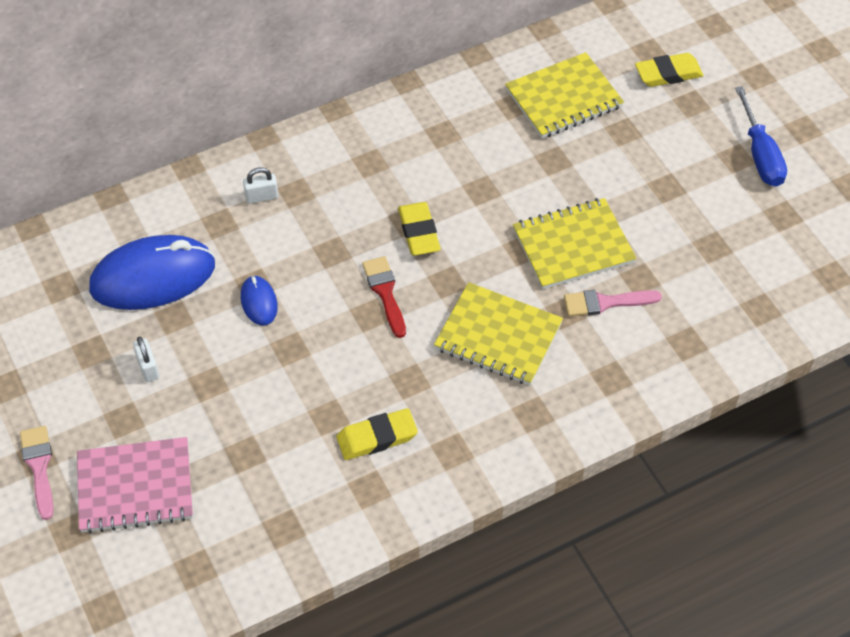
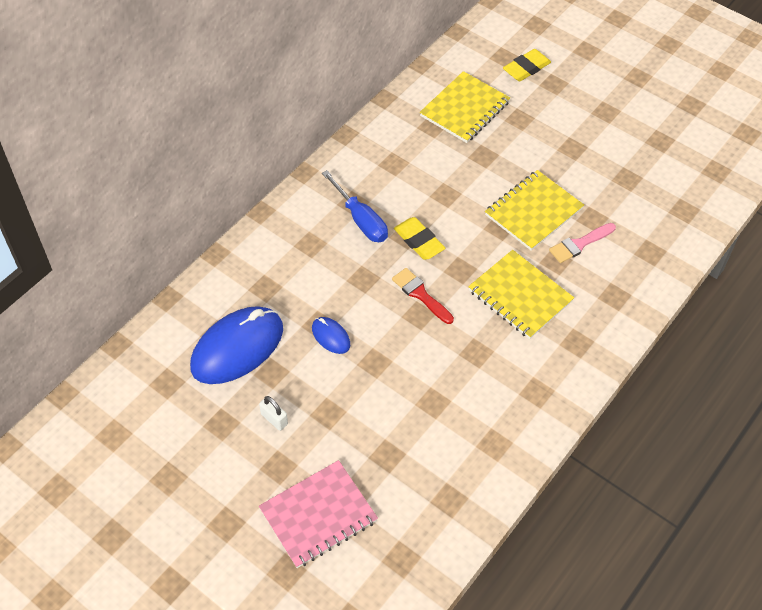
camera: 25 degrees left, 0 degrees up
(39, 467) = (233, 531): pink brush -> none
(262, 197) = (286, 256): white padlock -> none
(377, 437) = (477, 403): yellow eraser -> none
(498, 336) = (520, 296): yellow notebook -> yellow notebook turned 45 degrees clockwise
(760, 154) = (620, 103): blue screwdriver -> blue screwdriver (360, 219)

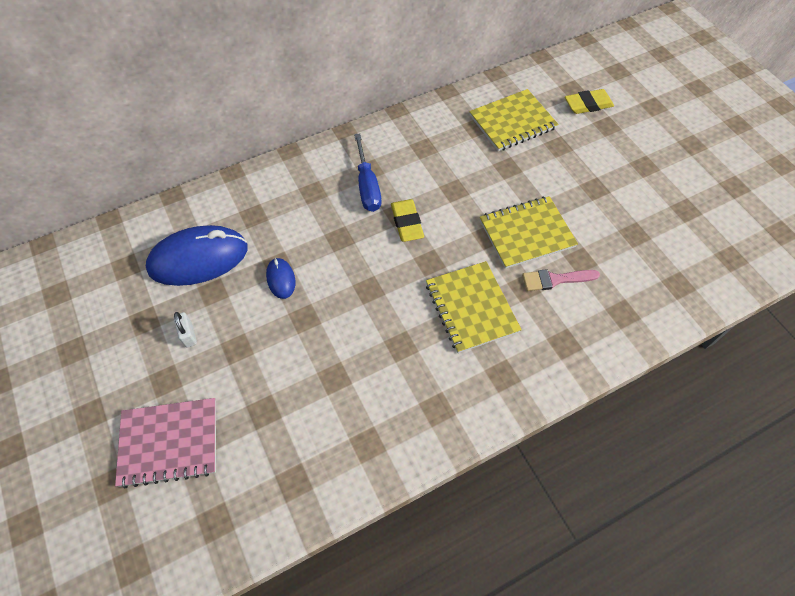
camera: 25 degrees right, 5 degrees up
(420, 294) = (381, 271): red brush -> none

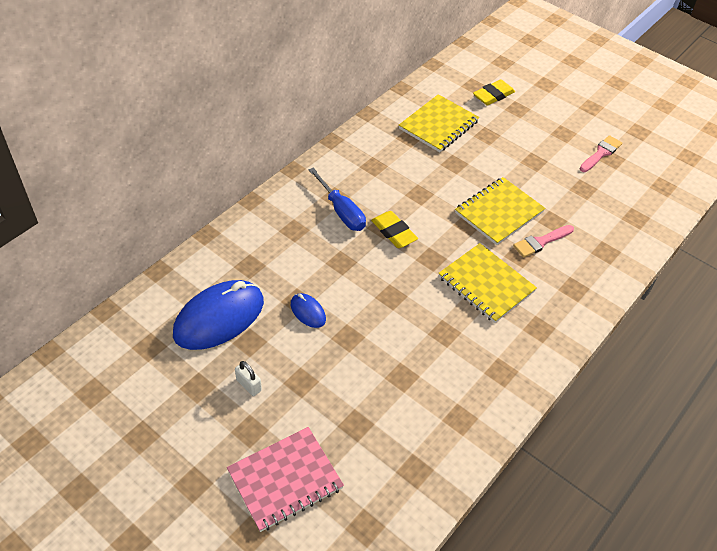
camera: 25 degrees left, 10 degrees down
(676, 200) = (601, 153): none -> pink brush

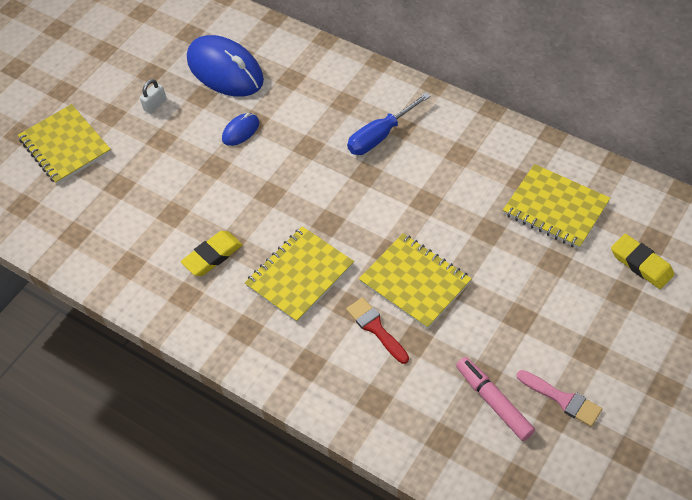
camera: 90 degrees right, 5 degrees up
(285, 480) = (65, 146): pink notebook -> yellow notebook
(394, 232) = (360, 185): yellow eraser -> yellow eraser (212, 256)
(541, 242) = (376, 328): pink brush -> red brush
(604, 187) = (493, 402): none -> pink marker

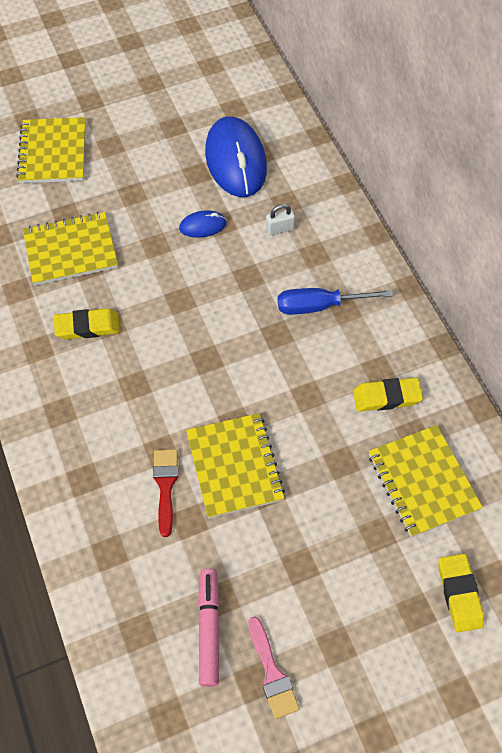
camera: 30 degrees right, 5 degrees up
(155, 105) = (152, 158): white padlock -> white padlock (280, 229)
(300, 275) = (143, 393): yellow notebook -> yellow notebook (70, 250)
(482, 168) = (386, 397): none -> yellow eraser

